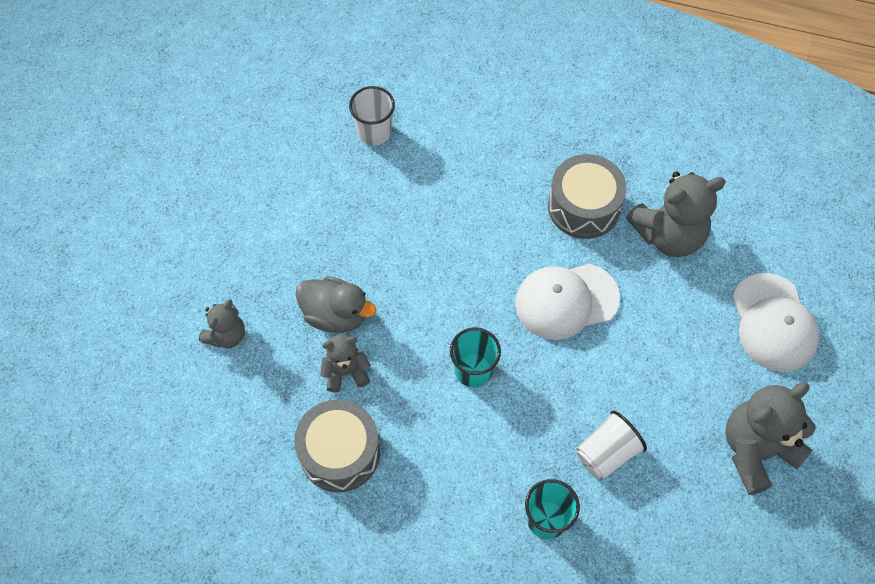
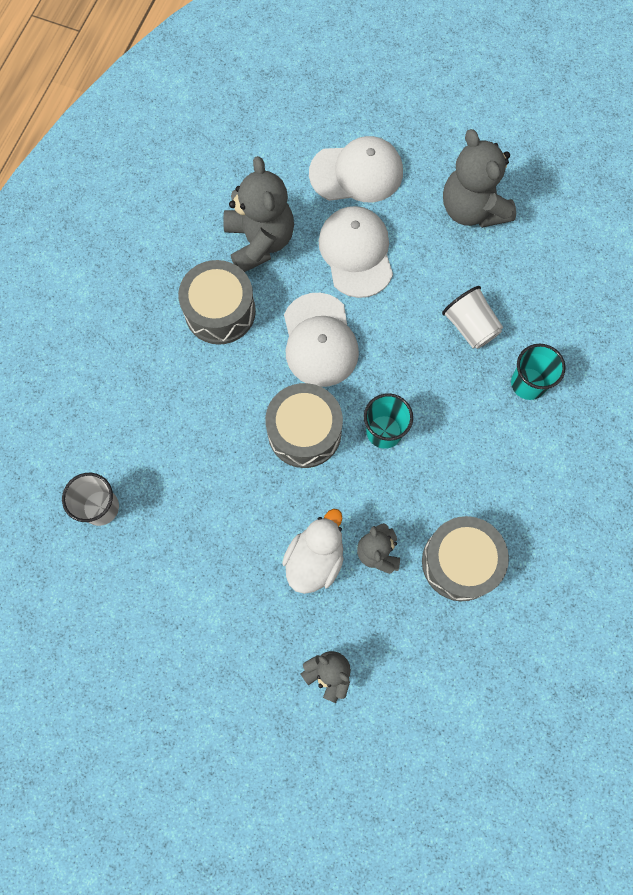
camera: 85 degrees left, 10 degrees up
(336, 315) = (315, 559): grey duck -> white duck
(464, 295) = (304, 432): none -> grey drum
(674, 329) = (356, 253): none -> white cap

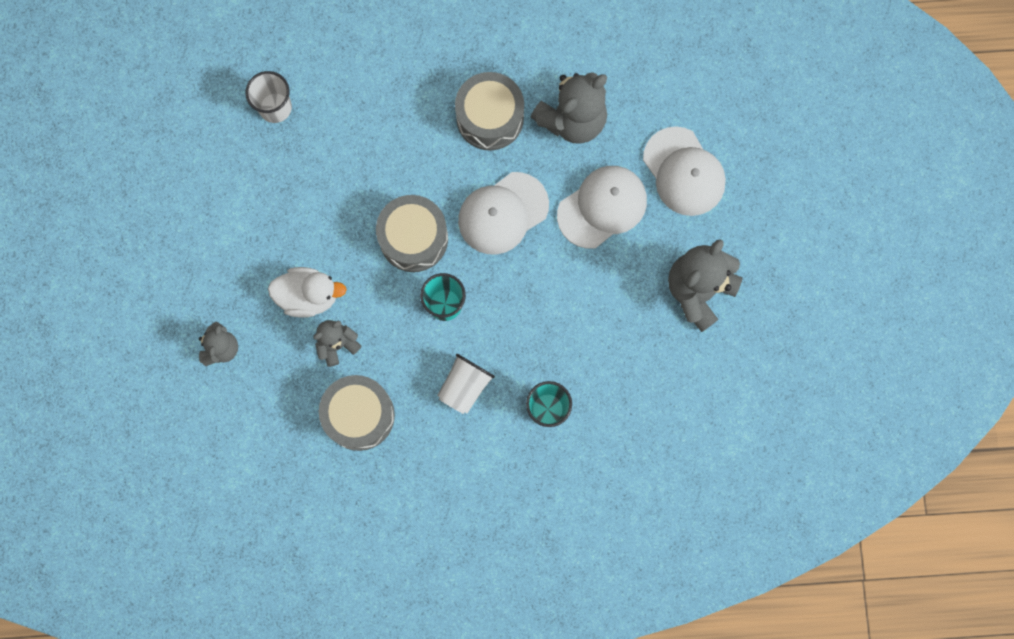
camera: 65 degrees right, 5 degrees up
(470, 326) = (578, 337): white cup -> white cup (465, 386)

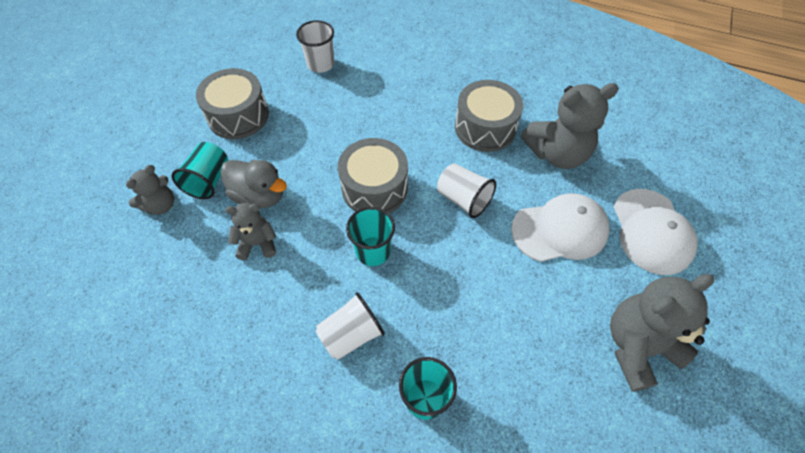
camera: 25 degrees right, 20 degrees down
(249, 302) = (208, 180): none -> turquoise cup
(309, 296) = (259, 196): white duck -> grey duck
(359, 415) = (236, 315): grey drum -> grey drum (238, 116)
(503, 213) = (463, 199): white cap -> white cup

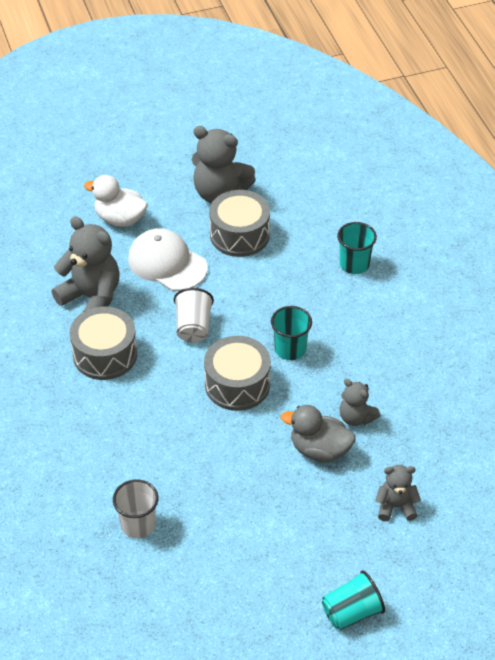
camera: 130 degrees left, 10 degrees down
(208, 180) = (343, 496): turquoise cup -> turquoise cup (351, 612)
(238, 116) = (262, 535): grey drum -> grey drum (239, 235)
(259, 196) = (319, 450): grey duck -> grey duck turned 60 degrees counterclockwise
(351, 334) = (357, 320): white cup -> none
(651, 231) = (120, 219): white cap -> white duck

